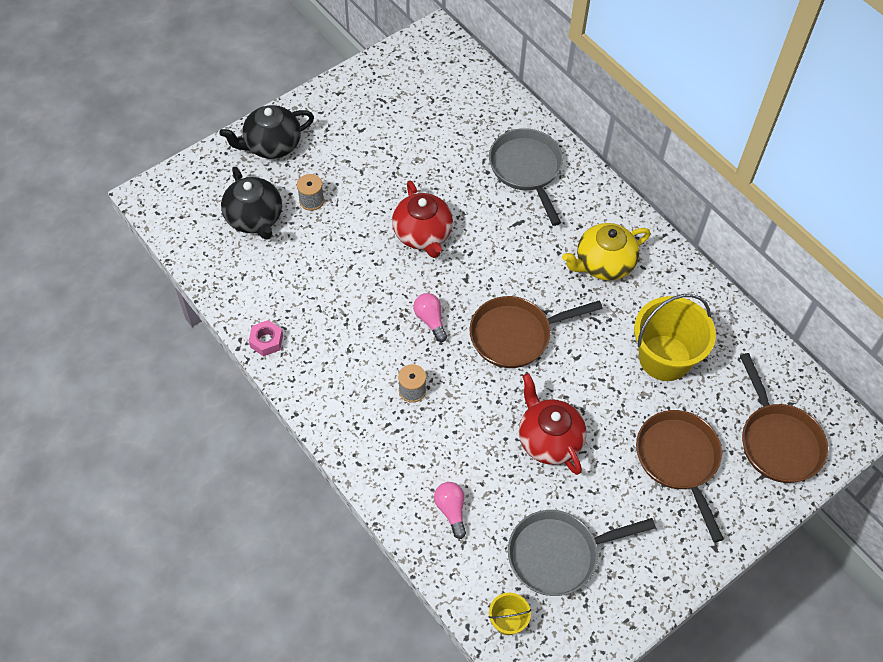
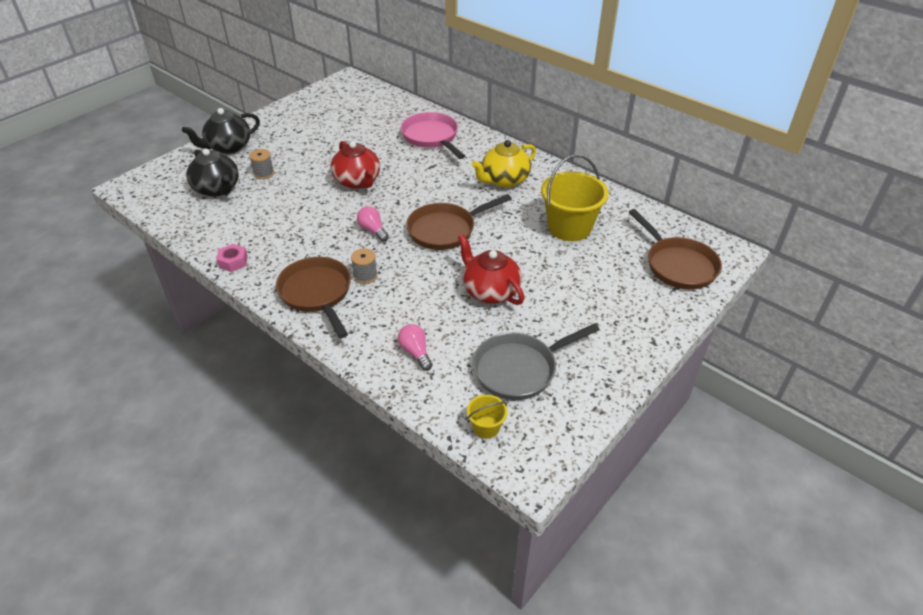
camera: 10 degrees left, 15 degrees down
(527, 169) = (431, 137): grey pan -> pink pan
(679, 460) = (602, 289): brown pan -> brown pan (317, 293)

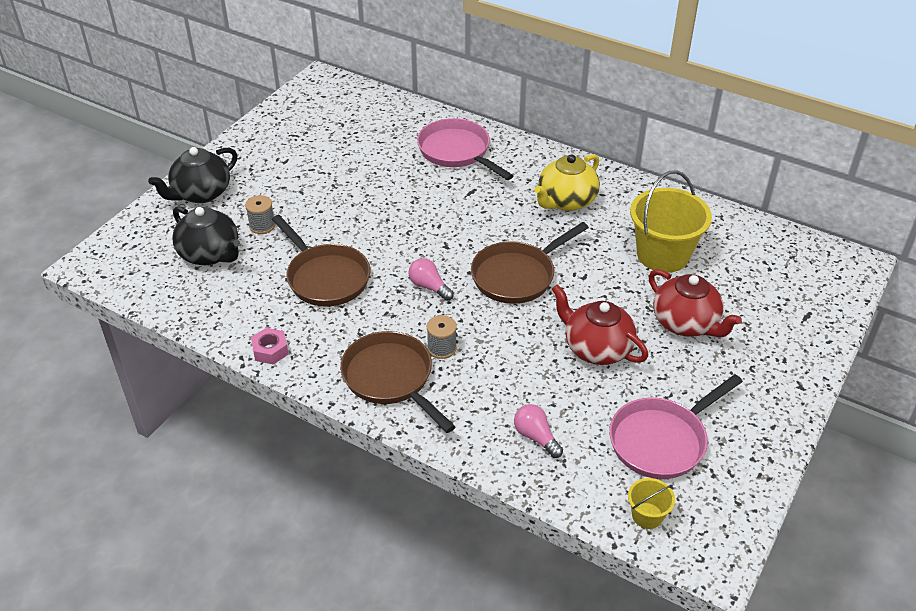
camera: 10 degrees left, 0 degrees up
(357, 181) = (386, 223): red teapot -> red teapot (686, 323)
(519, 369) = (662, 440): grey pan -> pink pan
(677, 265) = (800, 288): brown pan -> brown pan (325, 277)

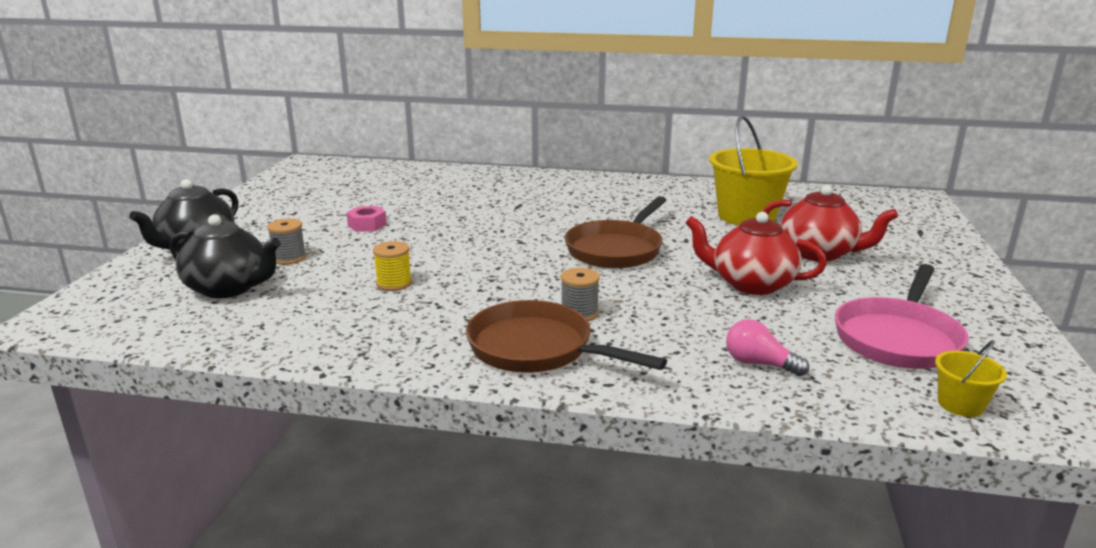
camera: 20 degrees left, 20 degrees down
(270, 350) = (356, 354): pink nut -> pink nut (367, 225)
(325, 277) = (394, 283): brown pan -> yellow spool
(429, 287) = (525, 271): pink light bulb -> none
(457, 152) = (483, 185): pink pan -> none
(566, 201) = (620, 199): yellow teapot -> none

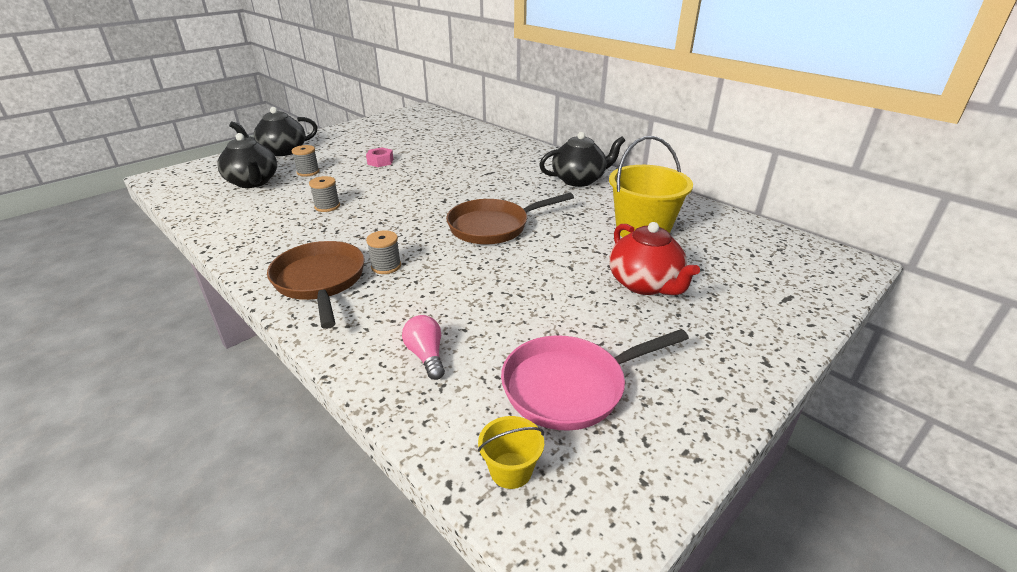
camera: 35 degrees right, 10 degrees up
(394, 283) = (327, 206): yellow spool -> grey spool
(619, 191) = (579, 180): none -> black teapot
(751, 284) = (539, 290): red teapot -> none

